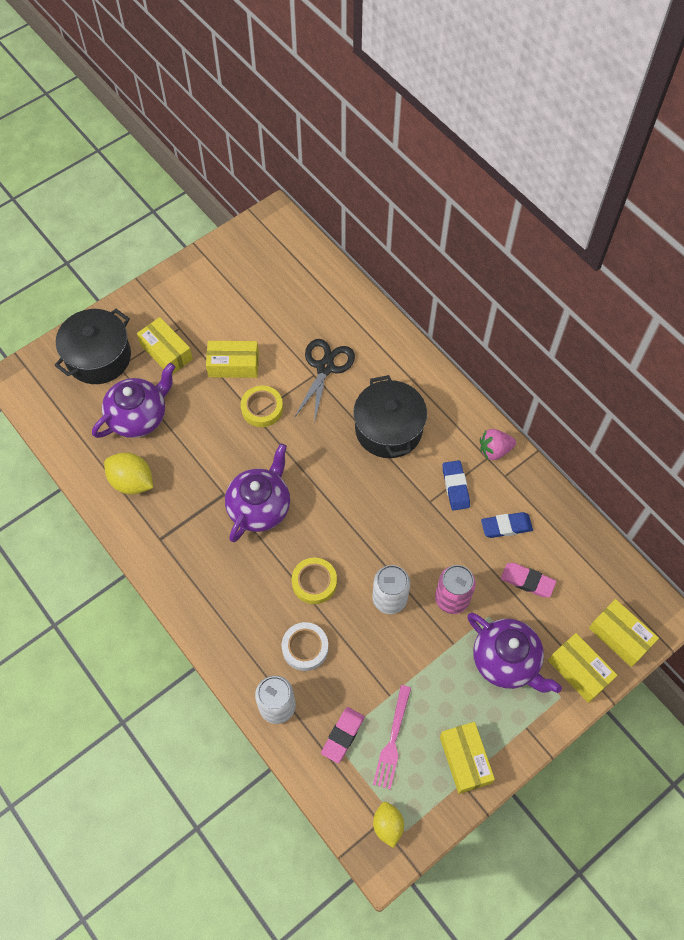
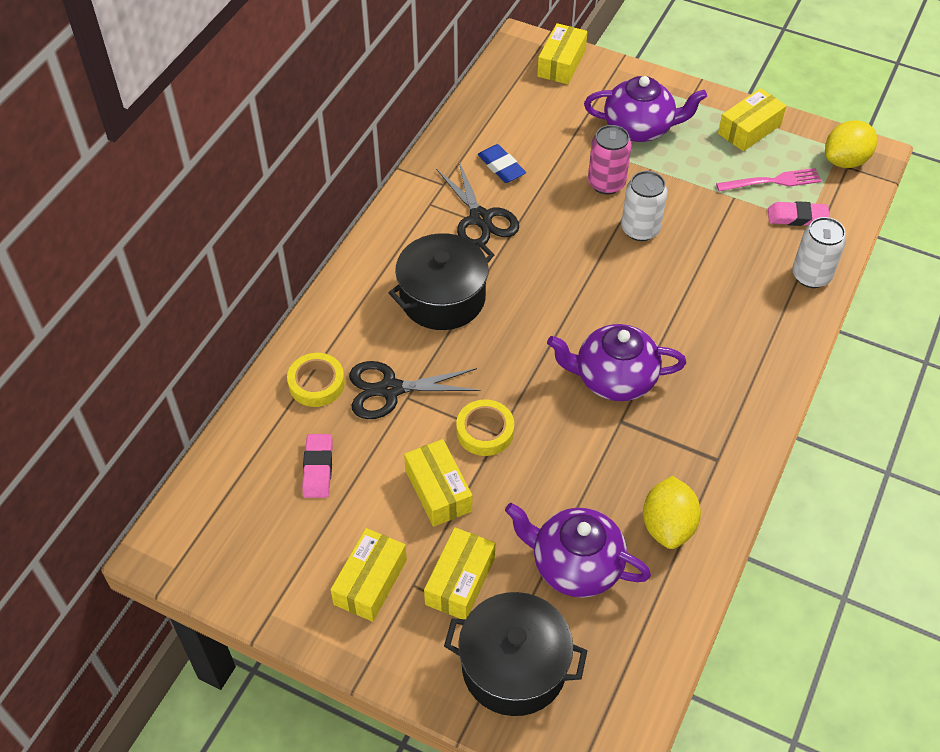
camera: 115 degrees left, 10 degrees down
(305, 648) = (739, 276): white tape -> none
(314, 582) = (666, 295): yellow tape -> yellow tape (316, 383)
(388, 825) = (845, 160): yellow lemon -> yellow lemon, size x1.51
(455, 487) = (480, 218): blue eraser -> black scissors
(494, 450) = (417, 201): pink strawberry -> none
(506, 661) = (639, 128): purple teapot -> purple teapot turned 75 degrees clockwise
(527, 581) = (550, 136): pink eraser -> pink eraser (318, 468)
(579, 671) = (613, 80): yellow box -> yellow box (370, 582)

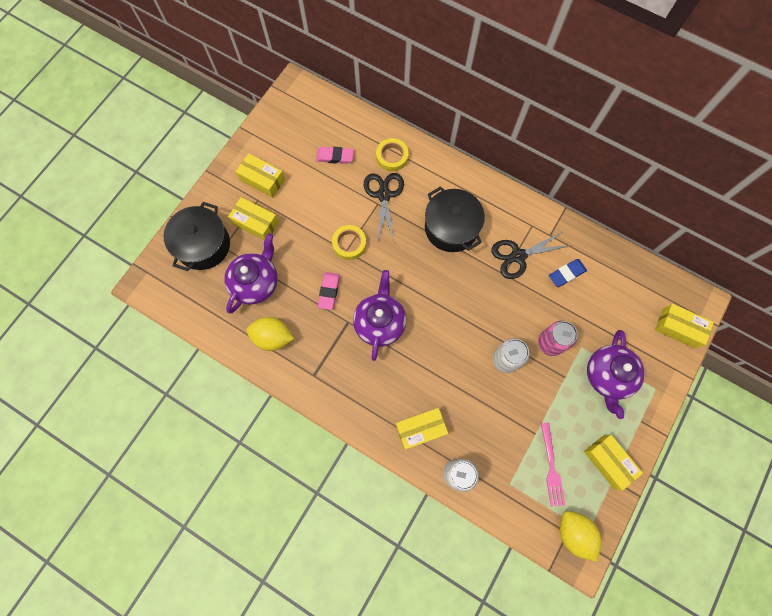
camera: 95 degrees right, 20 degrees up
(438, 490) = (313, 216): yellow box -> yellow box (420, 429)
(797, 217) = (514, 477): pink eraser -> pink eraser (329, 291)

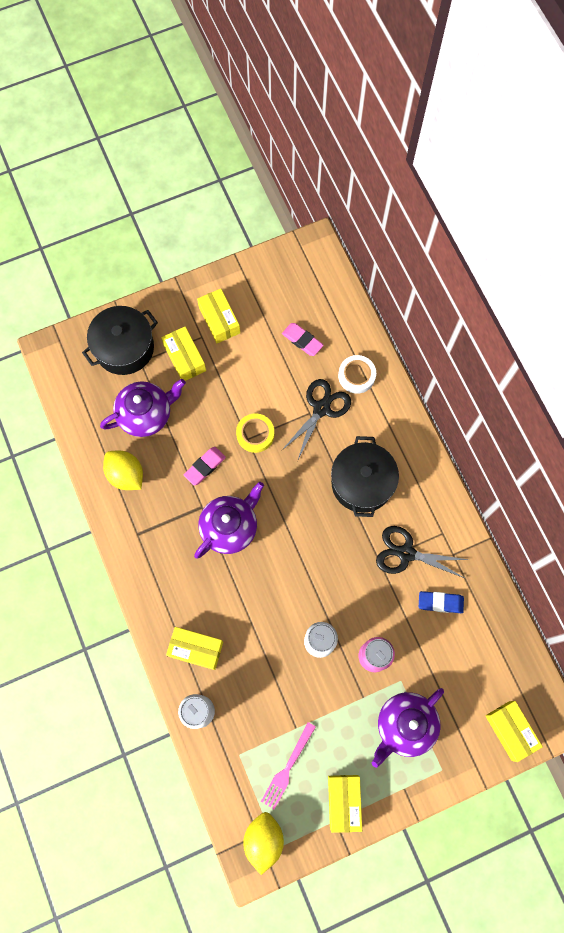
camera: 35 degrees right, 0 degrees up
(392, 157) = (356, 376): yellow tape -> white tape

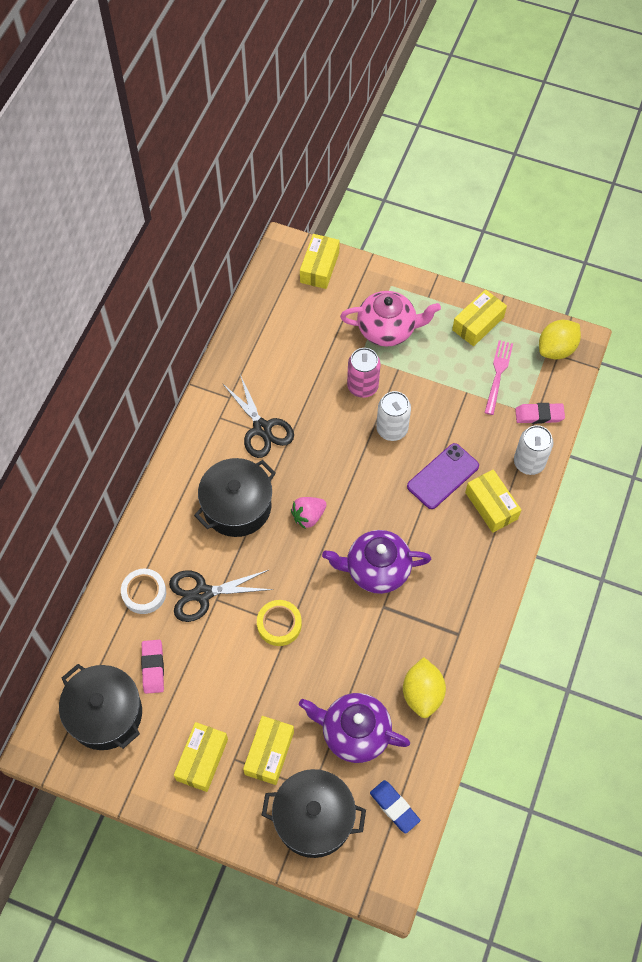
camera: 135 degrees left, 10 degrees down
(205, 467) = (348, 637): pink eraser -> pink eraser (539, 415)
(249, 639) = (443, 476): none -> purple phone
(287, 768) = (498, 374): pink fork -> pink fork turned 60 degrees counterclockwise
(300, 293) = (105, 714): none -> black pot
(310, 521) = (308, 516): none -> pink strawberry
(404, 725) = (387, 329): purple teapot -> pink teapot
(440, 602) = (276, 376): blue eraser -> blue eraser (394, 807)

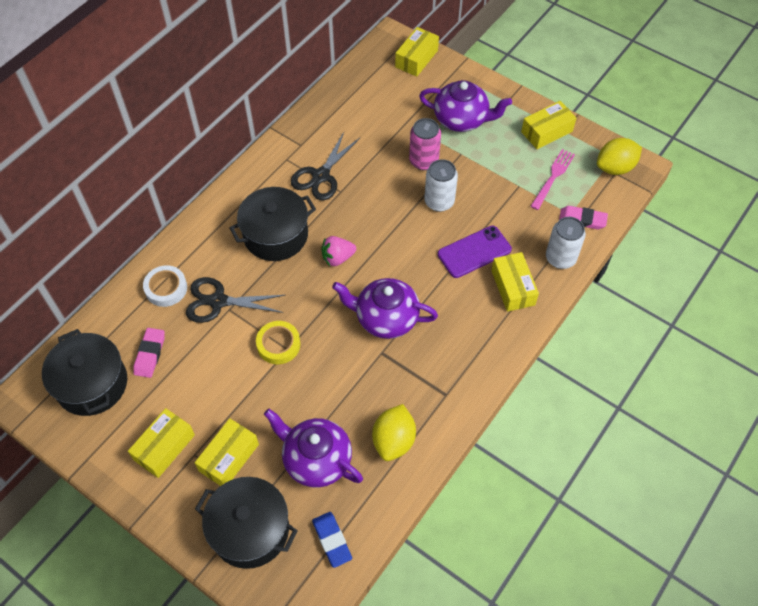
camera: 15 degrees right, 5 degrees down
(262, 428) = (321, 176): black scissors -> black scissors turned 45 degrees clockwise
(387, 329) = (461, 119): pink teapot -> purple teapot

